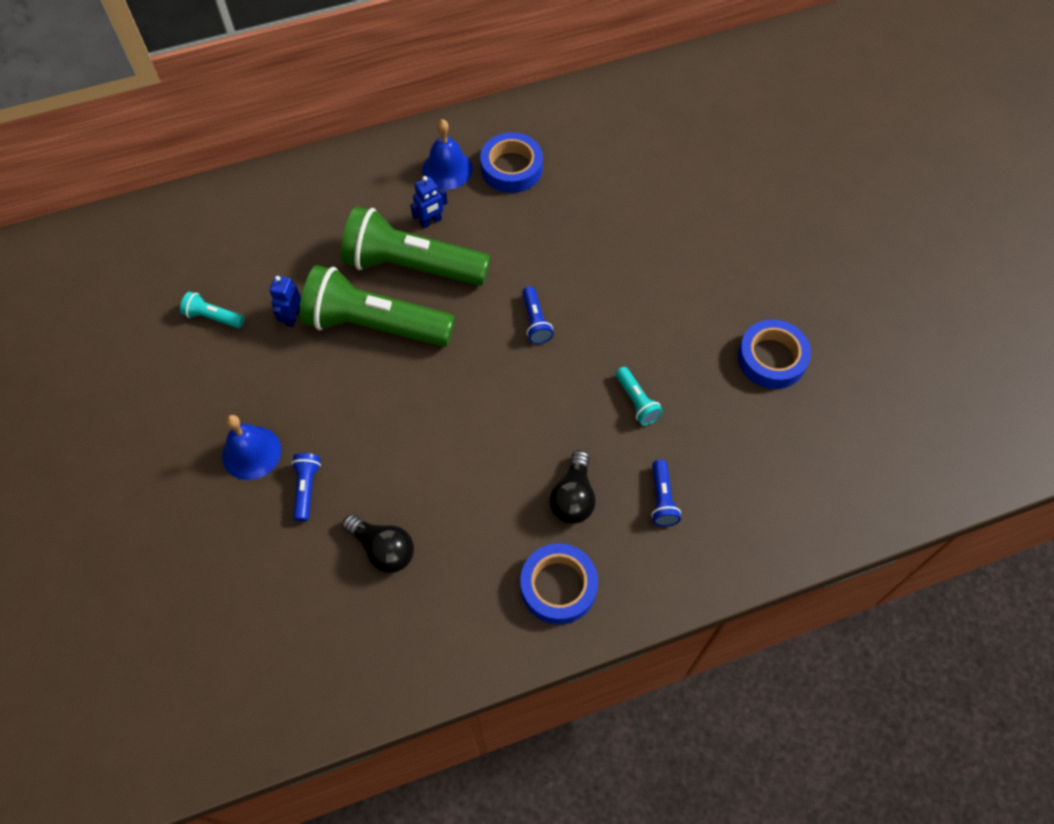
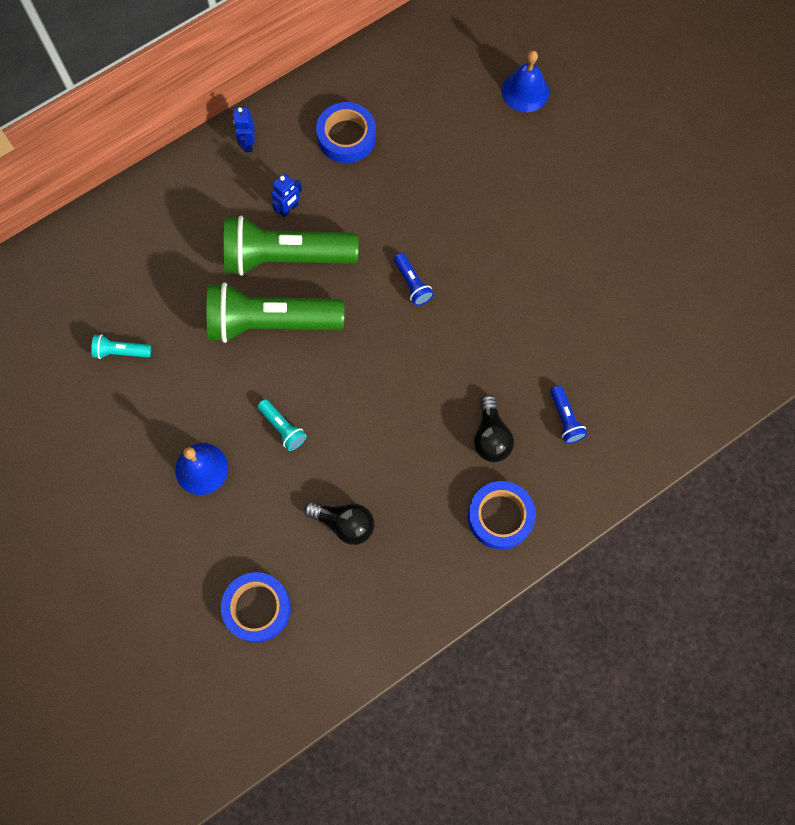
camera: 15 degrees left, 10 degrees up
(292, 317) = (193, 333): blue robot -> blue robot (248, 143)
(306, 488) = (261, 488): blue flashlight -> none
(447, 169) = (287, 152): blue bell -> blue bell (525, 91)
(637, 401) = (521, 337): turquoise flashlight -> turquoise flashlight (283, 428)
(771, 358) = (626, 268): blue tape -> blue tape (257, 608)

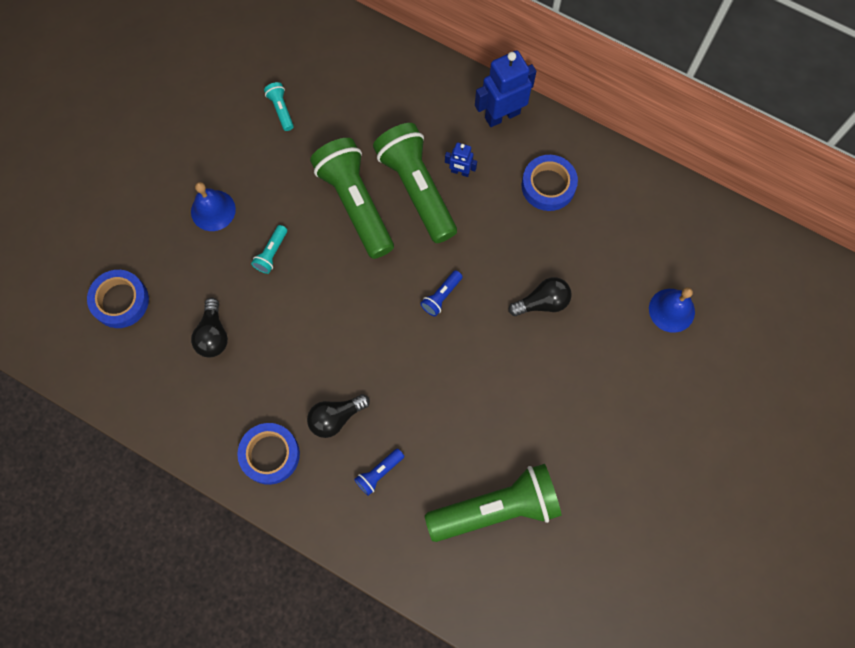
camera: 65 degrees right, 0 degrees up
(248, 143) = (502, 115): blue robot -> blue robot, size x1.95
(464, 196) = (542, 302): none -> black light bulb
(645, 327) = (496, 508): none -> green flashlight

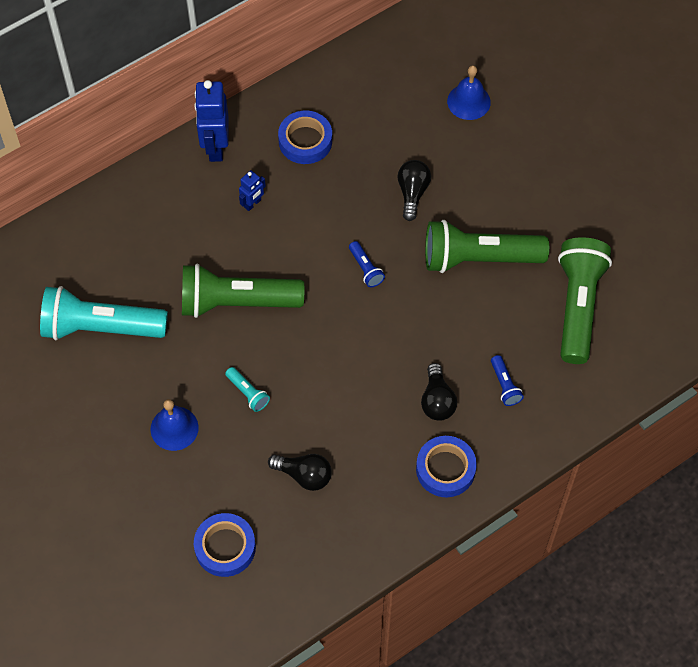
camera: 65 degrees left, 10 degrees down
(281, 109) = (100, 327): turquoise flashlight -> turquoise flashlight, size x2.41
(416, 189) = (250, 246): green flashlight -> green flashlight (478, 258)

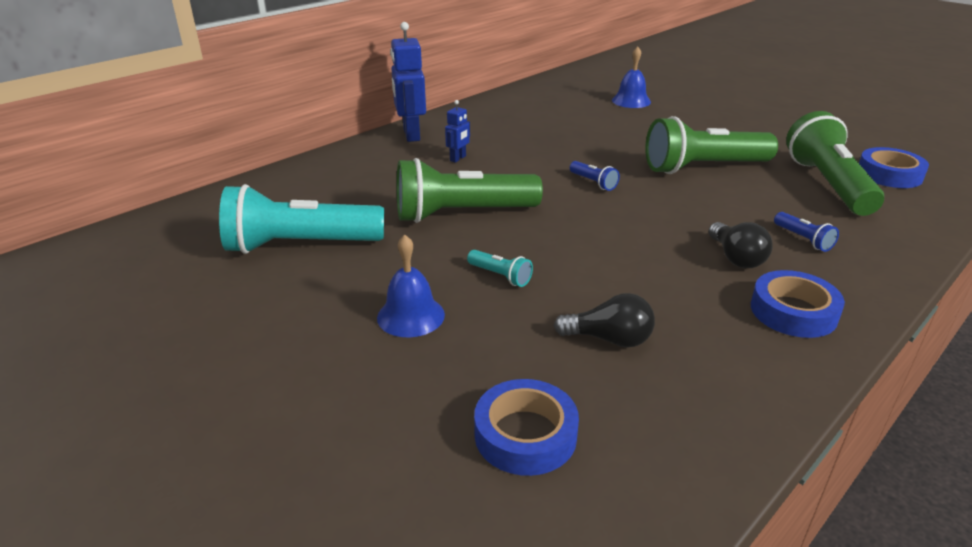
camera: 10 degrees left, 30 degrees down
(305, 141) = (496, 126): blue tape -> blue tape (889, 174)
(412, 193) = (612, 141): black light bulb -> none

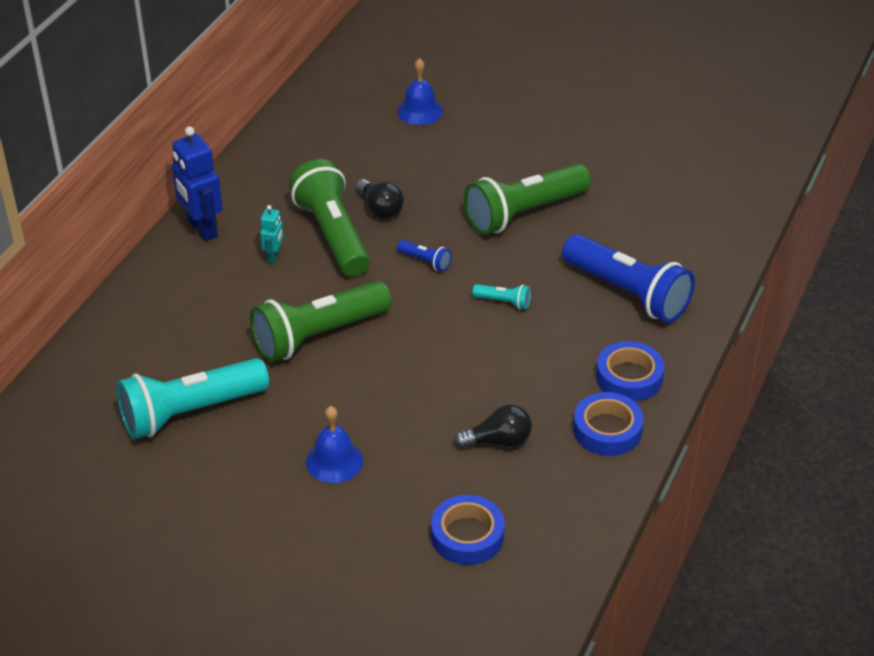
camera: 20 degrees left, 10 degrees up
(458, 158) = (274, 256): blue robot -> turquoise robot
(500, 276) = (388, 401): turquoise flashlight -> turquoise flashlight (504, 302)
(736, 258) = (576, 330): black light bulb -> black light bulb (380, 209)
(803, 239) = (628, 293): blue flashlight -> blue flashlight, size x2.41
(827, 184) = (641, 212): green flashlight -> green flashlight (332, 235)
(889, 174) = (695, 183): blue tape -> blue tape (607, 430)

